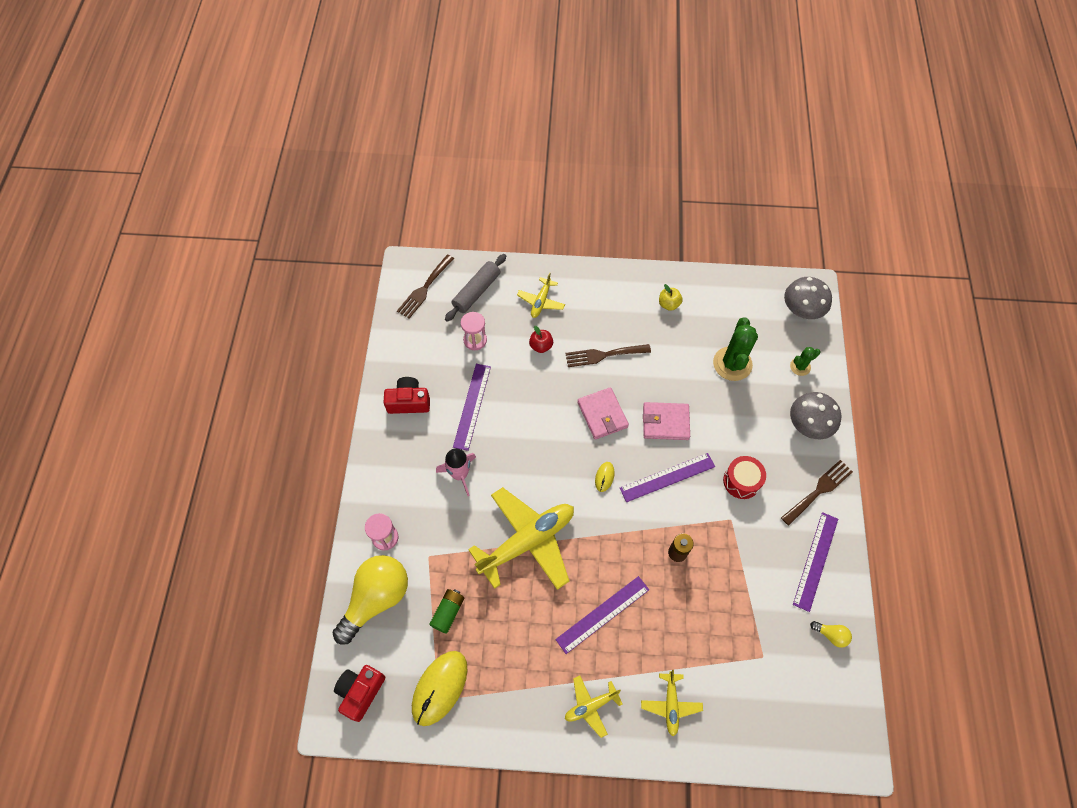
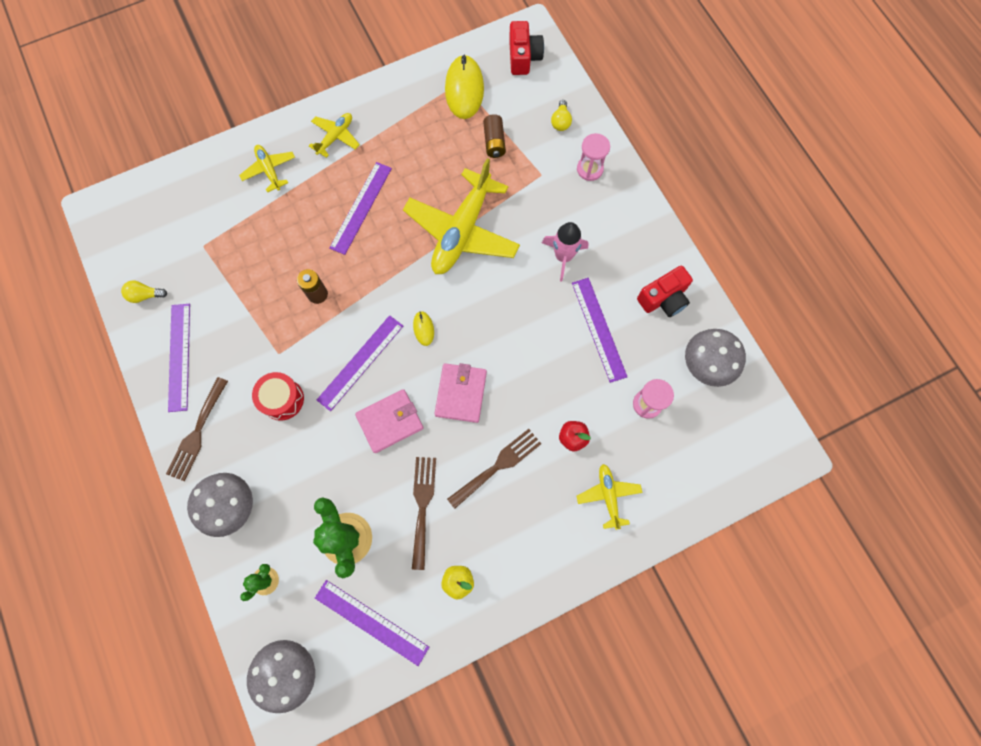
camera: 150 degrees right, 10 degrees up
(376, 599) = (560, 121): yellow light bulb -> yellow light bulb, size x0.41
(415, 343) = (706, 364): none -> grey mushroom
(424, 289) = (747, 435): brown fork -> brown fork (422, 506)
(448, 612) = (494, 142): green battery -> brown battery
(476, 291) = (688, 466): grey rolling pin -> none
(602, 415) = (461, 393): pink wallet -> pink wallet turned 60 degrees clockwise
(737, 310) = (371, 622): none -> purple ruler

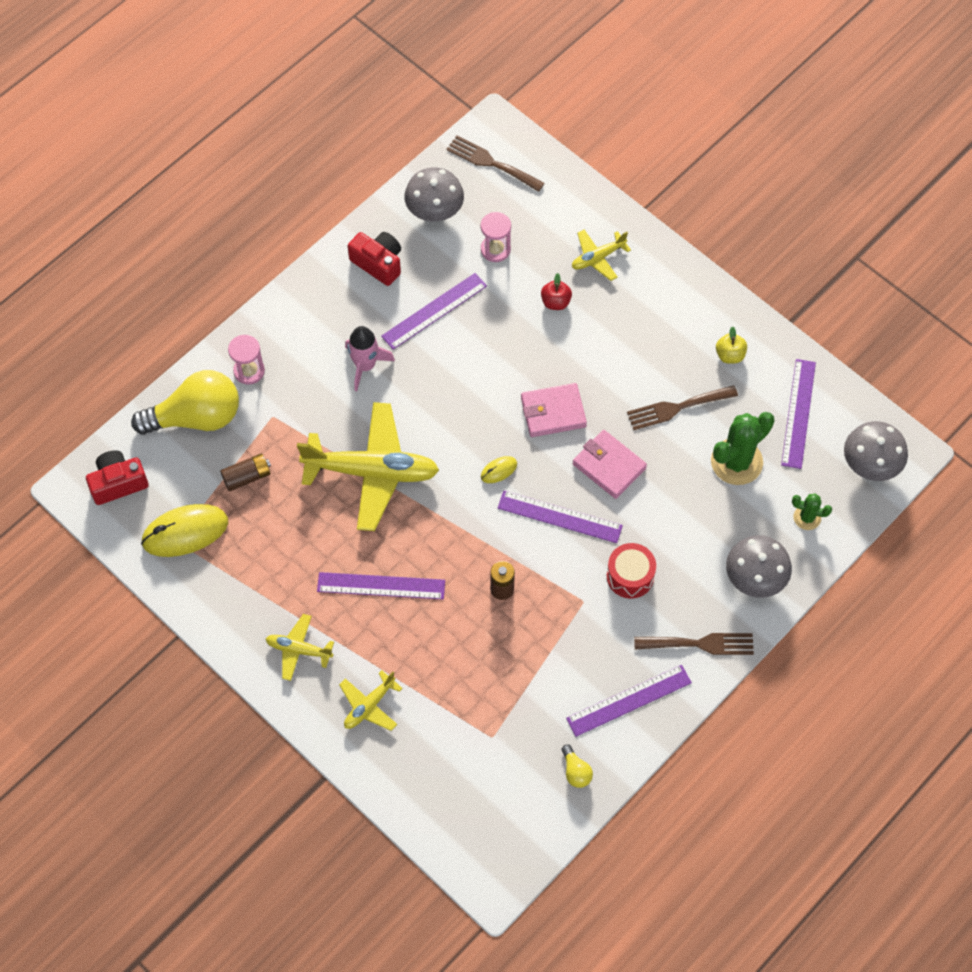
camera: 110 degrees left, 10 degrees down
(498, 465) = (610, 356): brown fork -> brown fork (491, 163)
(560, 121) = (196, 417): yellow light bulb -> yellow light bulb, size x2.45

